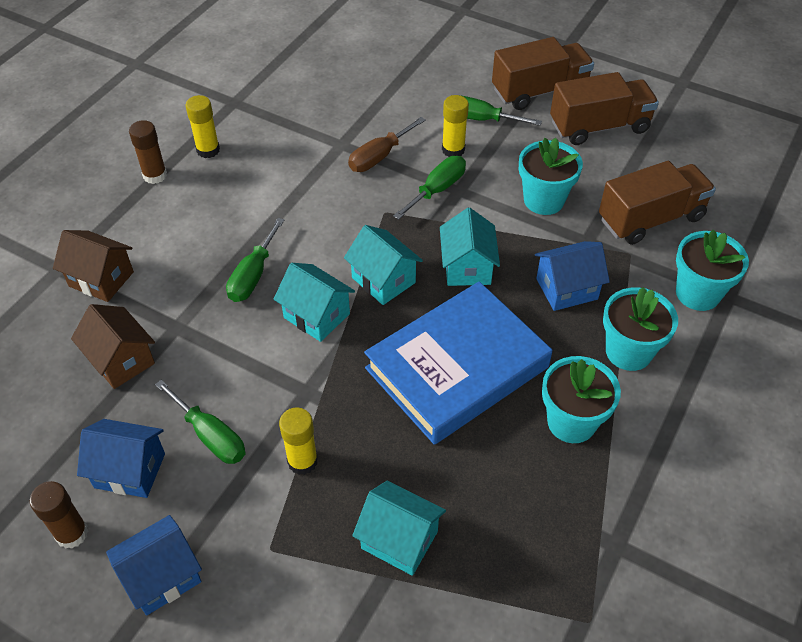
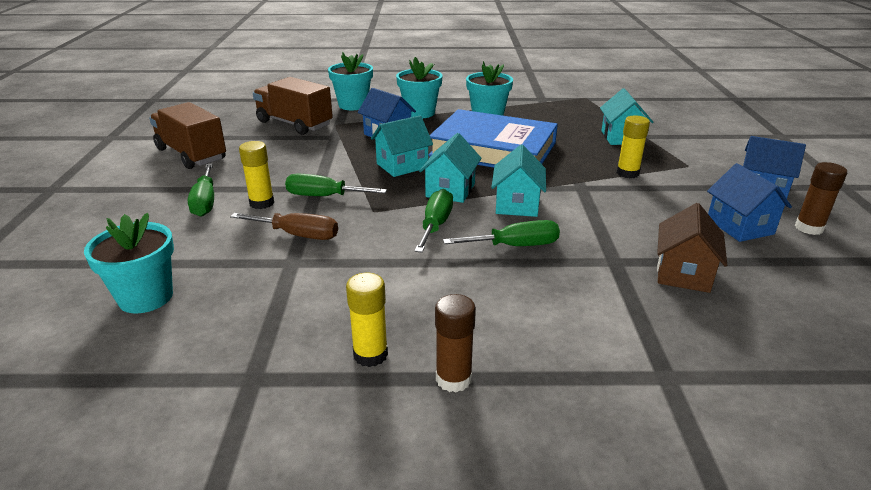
camera: 120 degrees left, 20 degrees down
(101, 279) = (634, 334): brown house -> none
(210, 436) = (666, 208): green screwdriver -> green screwdriver (435, 225)
(539, 91) = (145, 186): brown truck -> none
(544, 200) = (302, 156): turquoise flower pot -> turquoise flower pot (146, 297)

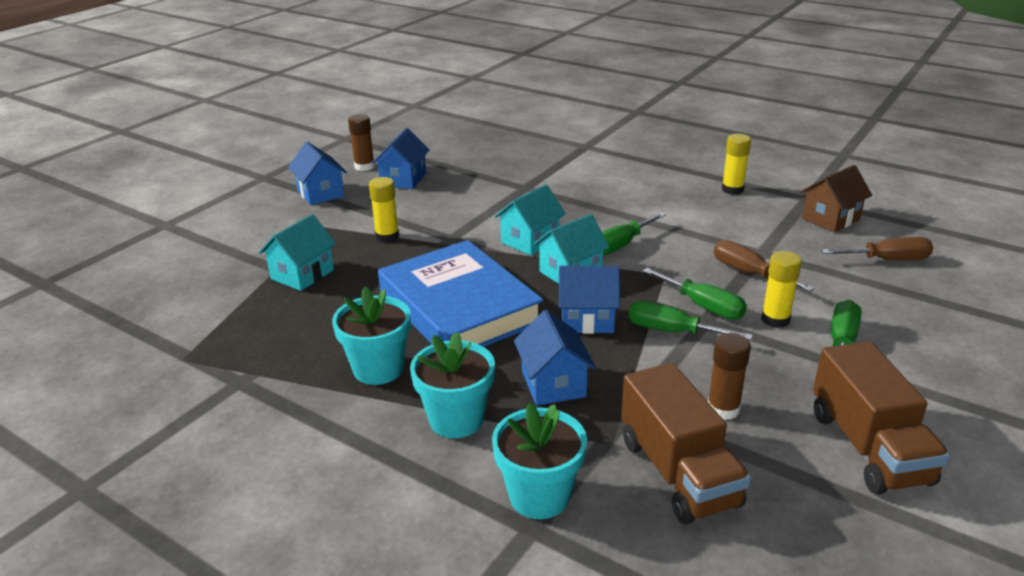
camera: 145 degrees left, 0 degrees up
(146, 297) = (887, 260): turquoise flower pot -> brown screwdriver
(402, 166) = (587, 319): turquoise house -> blue house
(453, 379) = (693, 171): brown glue stick -> brown glue stick (723, 409)
(515, 246) = (578, 213): green screwdriver -> green screwdriver (672, 331)
(683, 273) = (496, 171): brown house -> brown house (830, 219)

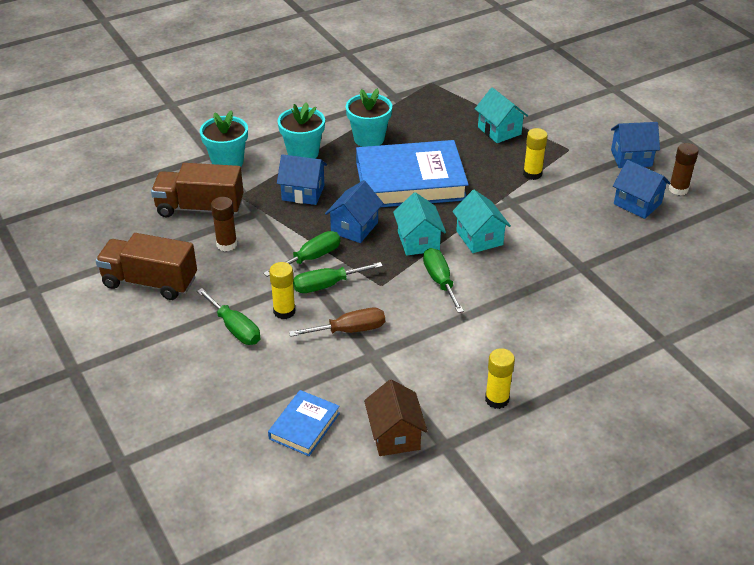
camera: 115 degrees right, 10 degrees up
(887, 260) = (304, 426): brown screwdriver -> blue book

